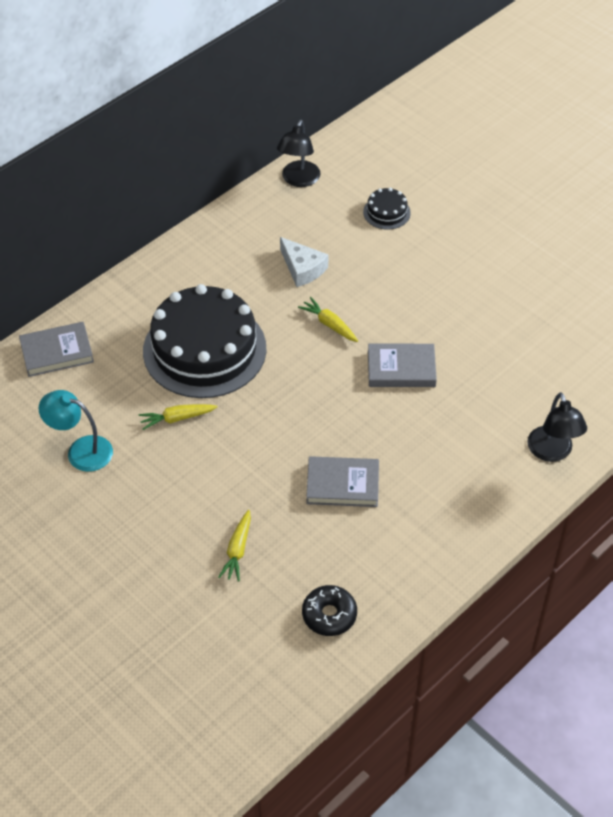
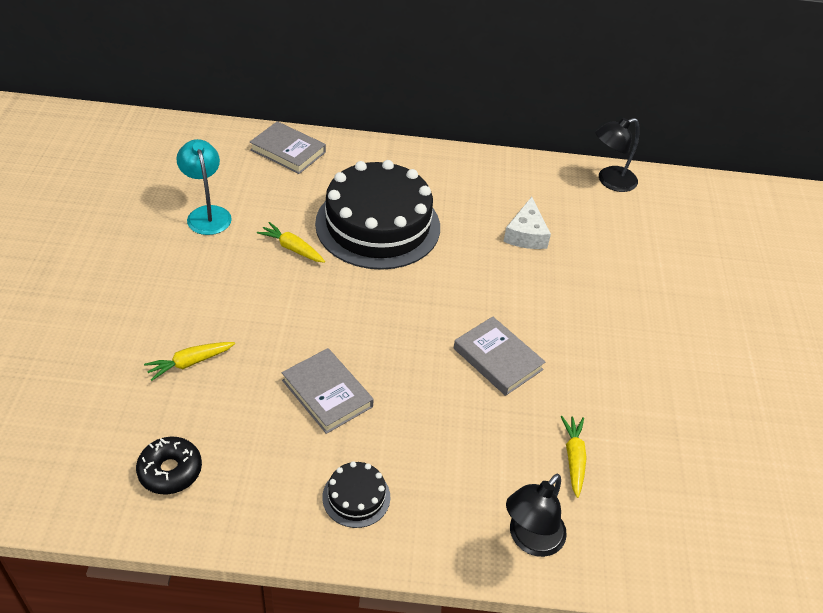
camera: 45 degrees right, 5 degrees down
(329, 325) = (489, 284): yellow carrot -> yellow carrot (573, 459)
(386, 212) = (650, 251): black cake -> black cake (356, 497)

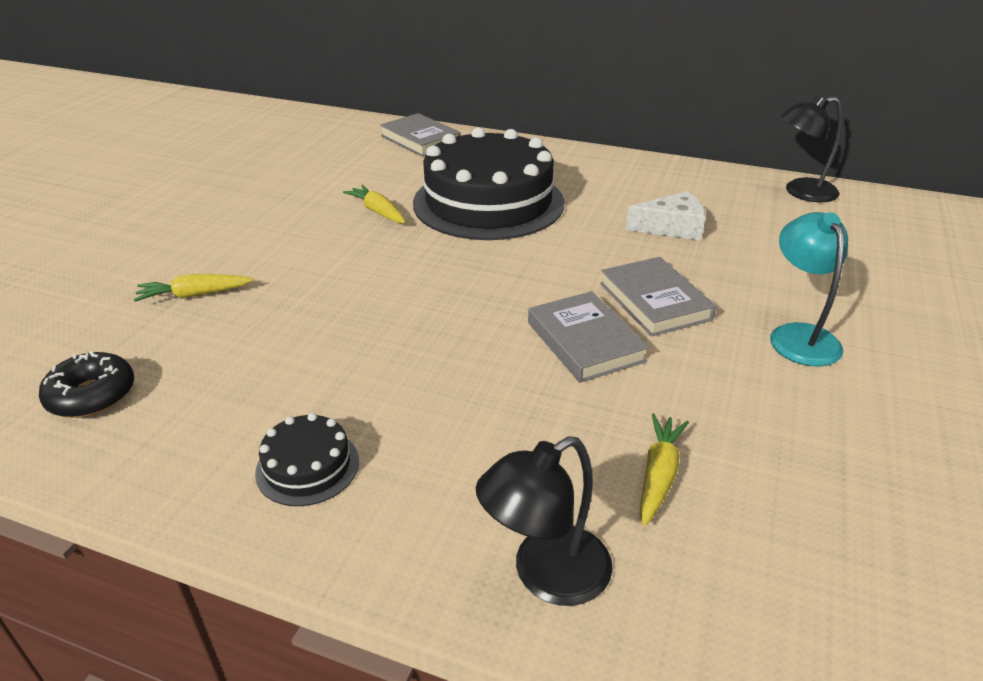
camera: 20 degrees right, 10 degrees down
(207, 214) = (303, 177): turquoise lamp -> turquoise lamp (798, 335)
(327, 393) = (337, 346): grey book -> grey book (654, 301)
(526, 234) = (672, 227): white cheese -> white cheese turned 120 degrees counterclockwise

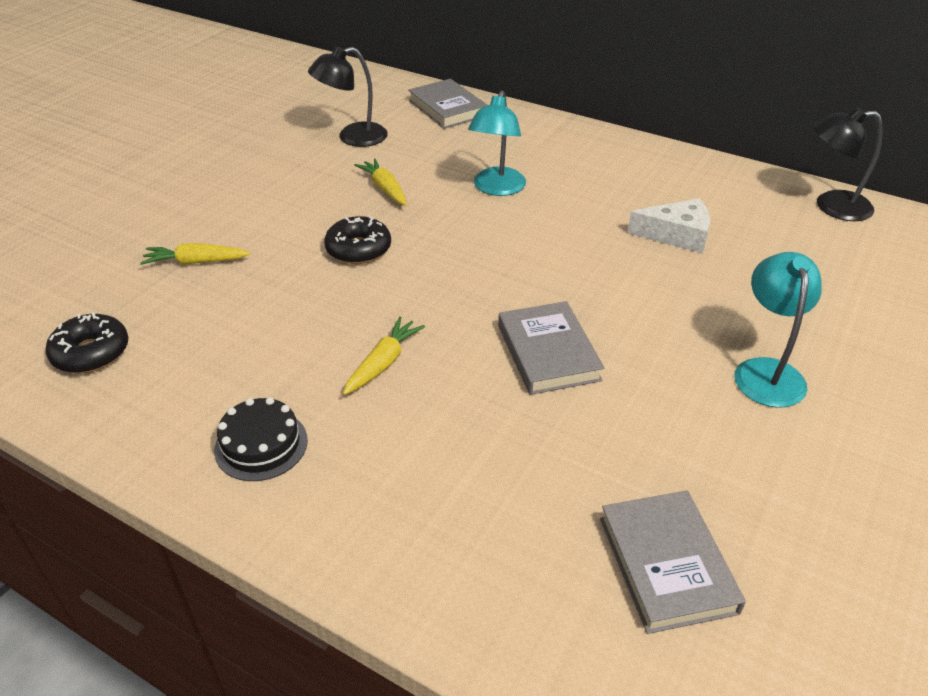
camera: 10 degrees right, 5 degrees up
(365, 267) = (358, 249): none -> black donut
(488, 202) = (496, 188): black cake -> turquoise lamp
(546, 575) = (443, 575): black lamp -> black lamp (353, 137)
(654, 301) = (631, 317): grey book -> grey book (666, 564)
(658, 475) = (576, 497): yellow carrot -> yellow carrot (383, 363)

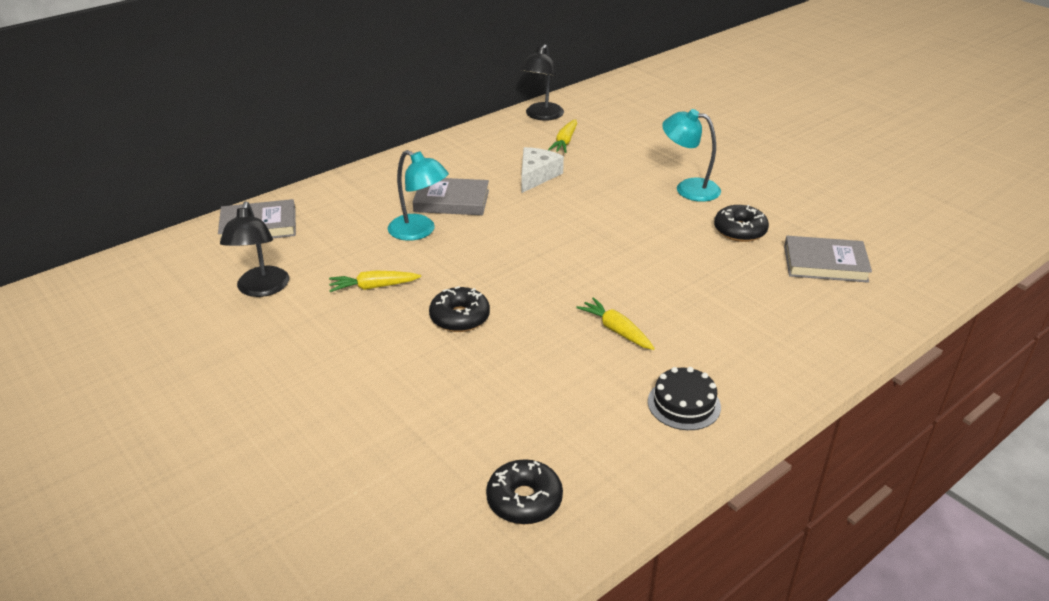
camera: 70 degrees left, 5 degrees down
(196, 262) = (415, 418): yellow carrot -> yellow carrot (565, 142)
(548, 352) = (637, 258): grey book -> grey book (451, 201)
(690, 445) = (740, 231): none -> black donut

